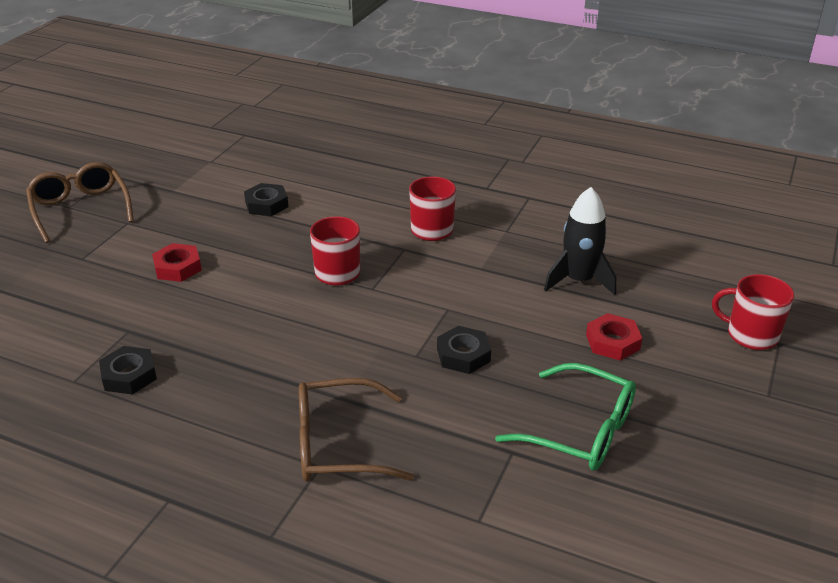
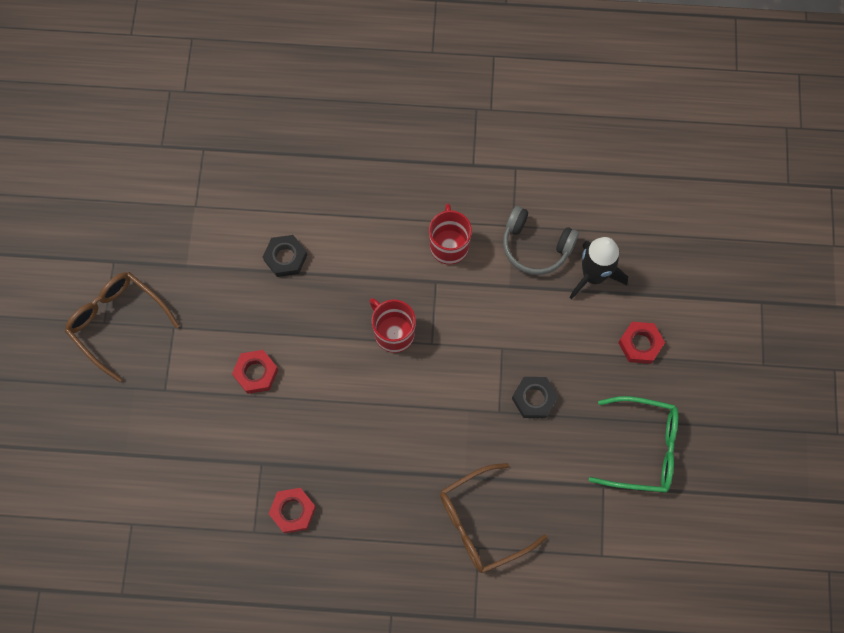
camera: 20 degrees left, 35 degrees up
(129, 375) = (293, 511): black nut -> red nut
(523, 248) = (535, 247): none -> grey headphones
(750, 335) = (739, 299): red mug -> none

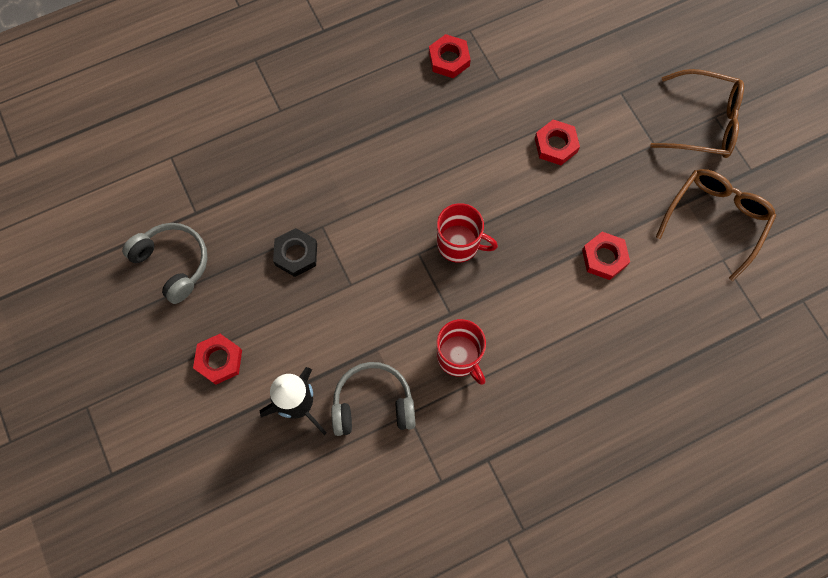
camera: 150 degrees right, 0 degrees up
(285, 258) = (604, 258): black nut -> red nut
(482, 523) = (287, 129): brown glasses -> brown glasses (716, 220)
(643, 449) = (173, 263): green glasses -> grey headphones

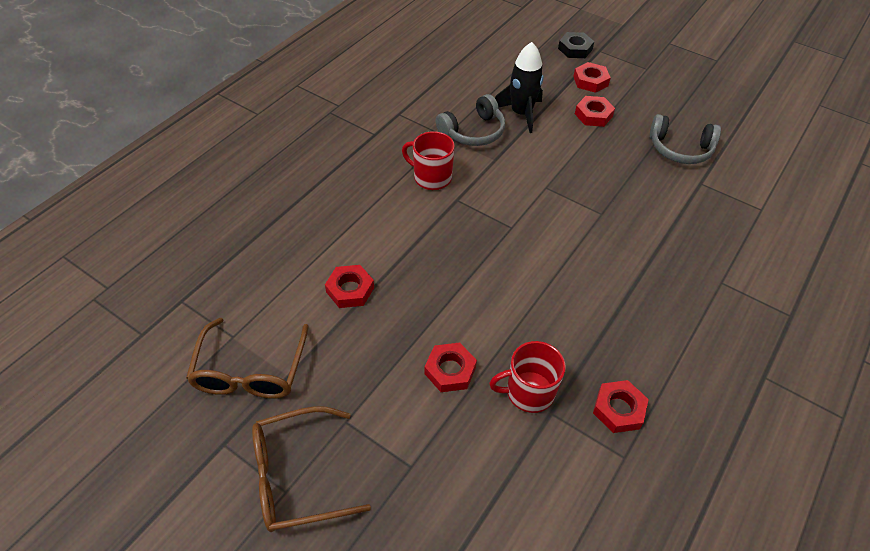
camera: 150 degrees right, 20 degrees down
(173, 420) = (590, 81): none -> red nut
(296, 254) = (602, 188): black nut -> black nut (575, 49)
(459, 244) = (483, 247): red mug -> red mug (528, 392)

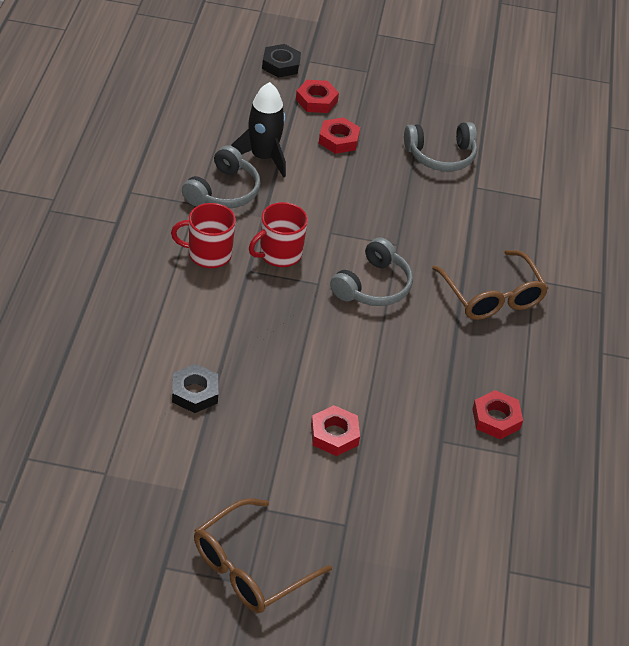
camera: 30 degrees left, 5 degrees down
(250, 371) = (145, 497): brown glasses -> brown glasses (492, 296)
(350, 290) = (195, 392): red nut -> black nut
(528, 392) = (413, 430): red mug -> red mug (279, 254)
(560, 244) = (373, 286): none -> grey headphones

